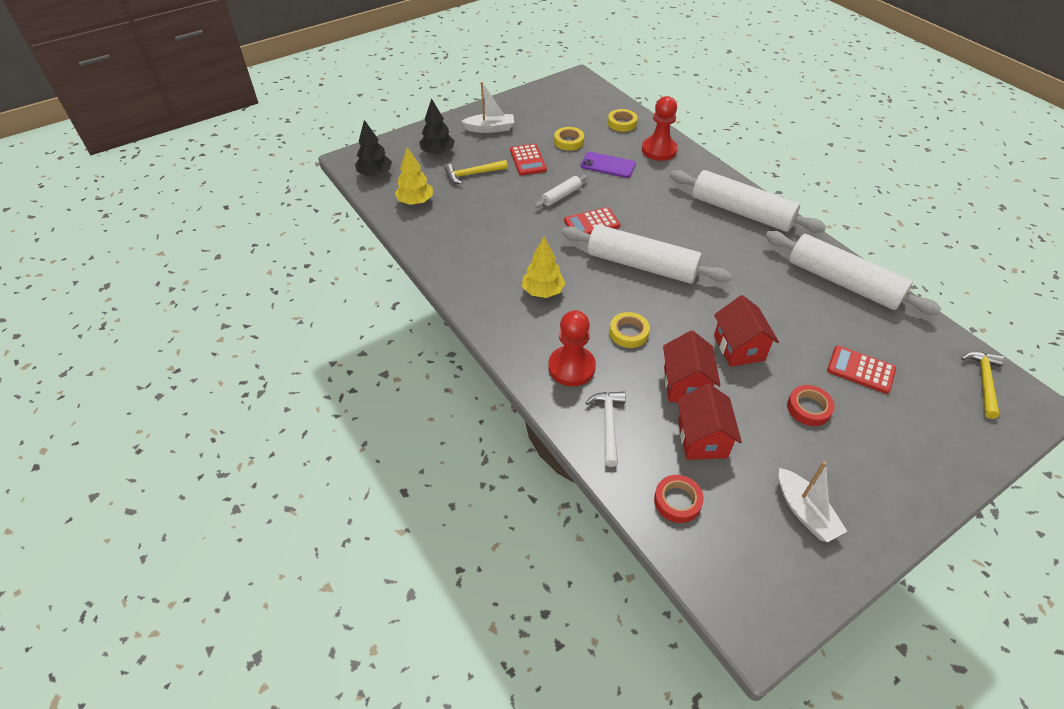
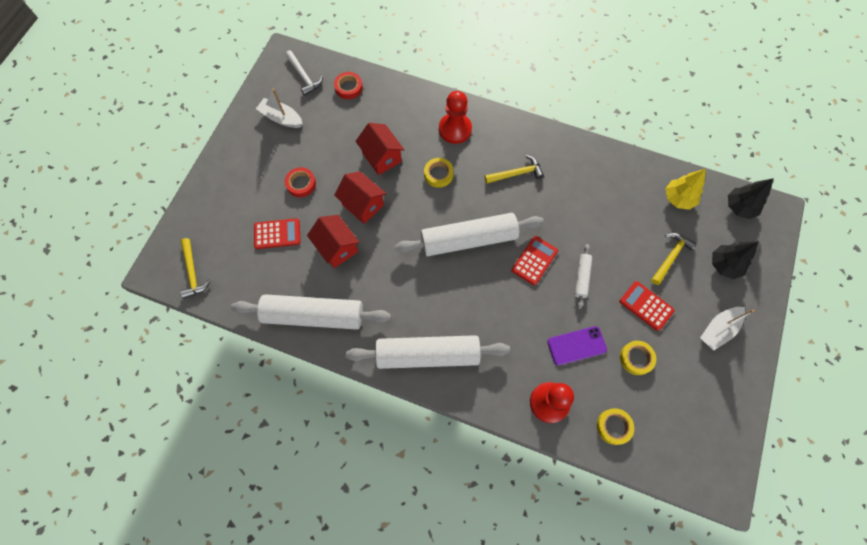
camera: 145 degrees right, 20 degrees up
(543, 291) = (516, 173): yellow tree -> yellow hammer
(608, 424) = (409, 107): white hammer -> white hammer (304, 76)
(702, 439) = (354, 128): red house -> red house (337, 248)

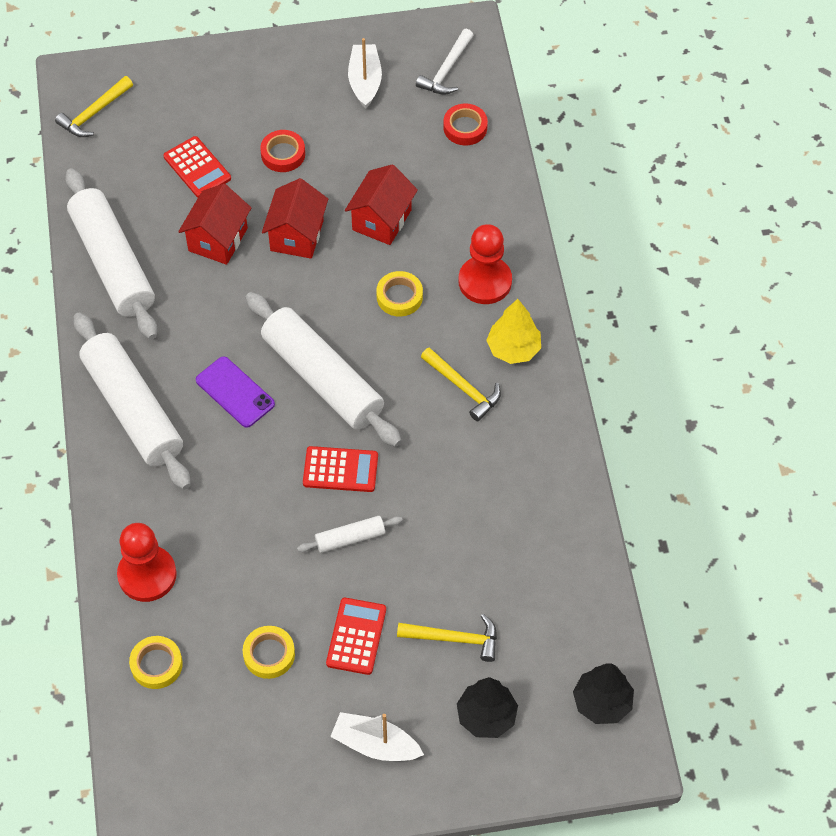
camera: 60 degrees right, 10 degrees down
(576, 345) = (245, 574): purple phone -> purple phone (235, 392)
(678, 198) = (561, 612): yellow tree -> yellow tree (513, 349)

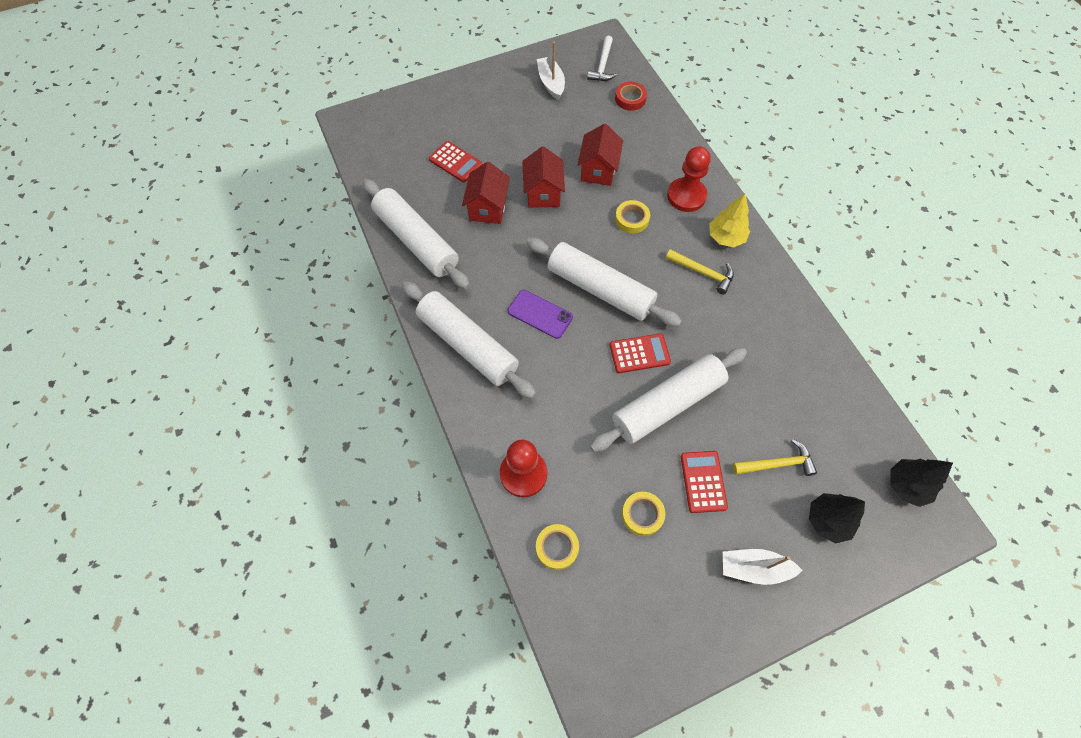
camera: 15 degrees left, 5 degrees up
(94, 113) = (369, 141): yellow hammer -> none
(283, 154) = (513, 141): red tape -> none
(350, 538) = (667, 404): white rolling pin -> white rolling pin, size x2.21

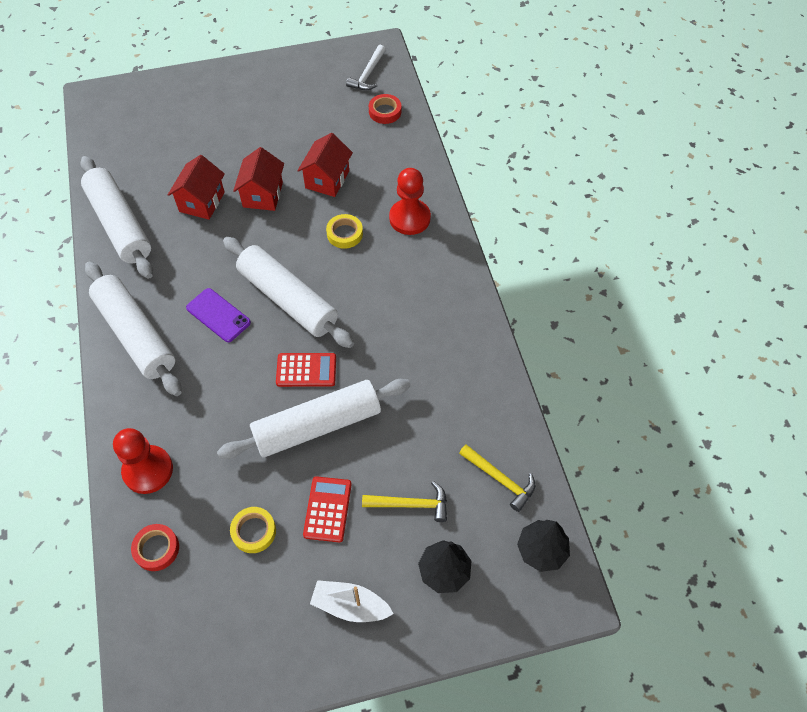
camera: 10 degrees right, 5 degrees down
(455, 162) = (185, 152): red calculator -> none
(551, 83) = (308, 85): white boat -> none
(557, 547) = (156, 549): yellow tape -> red tape
(703, 273) = (400, 298): yellow hammer -> yellow hammer (500, 479)
(726, 237) = (436, 266): yellow tree -> none

